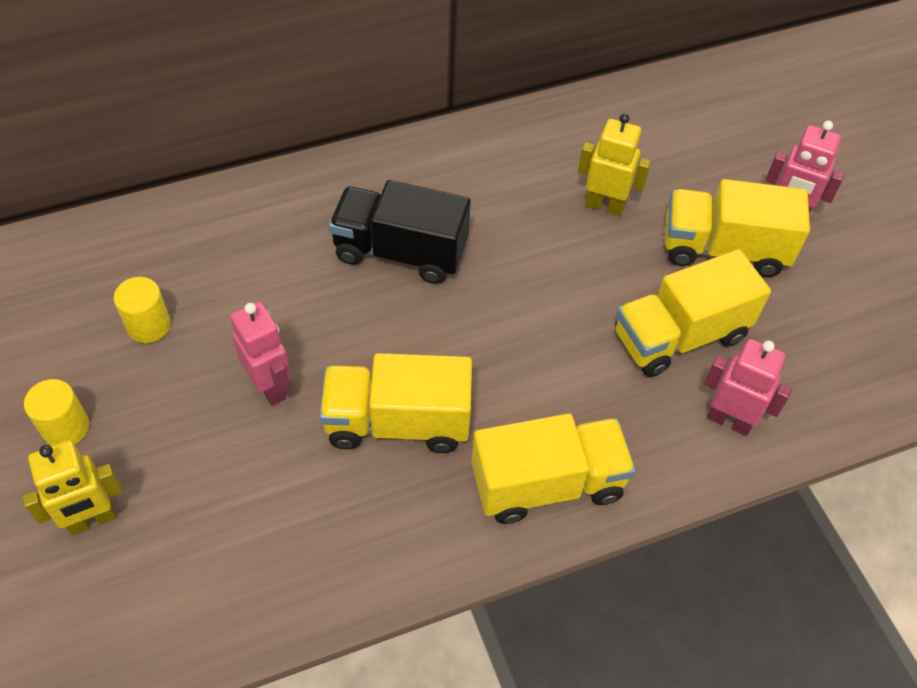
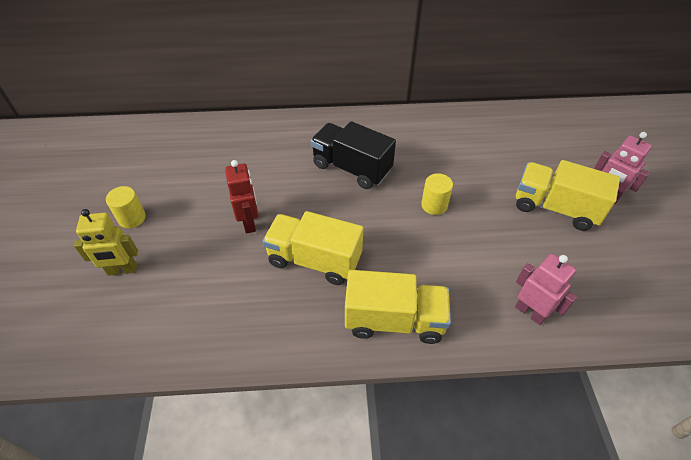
camera: 20 degrees right, 5 degrees down
(149, 325) = (198, 176): yellow cylinder -> yellow cylinder (434, 205)
(270, 386) = (249, 223): pink robot -> red robot
(604, 205) = (484, 168): yellow robot -> none
(680, 336) = (510, 252): yellow truck -> none

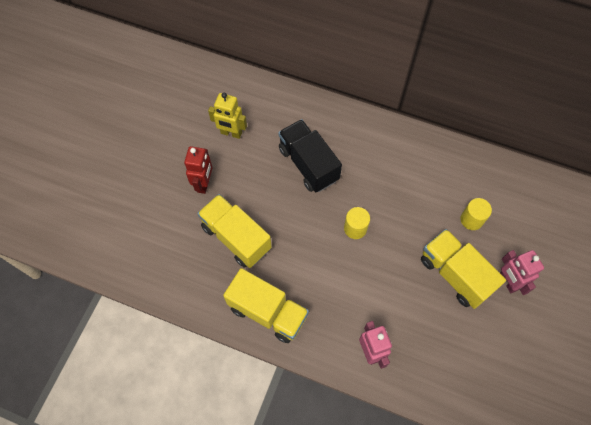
camera: 25 degrees right, 15 degrees up
(122, 270) = (100, 187): yellow robot -> yellow robot (231, 133)
(132, 218) = (122, 143): yellow cylinder -> yellow cylinder (471, 219)

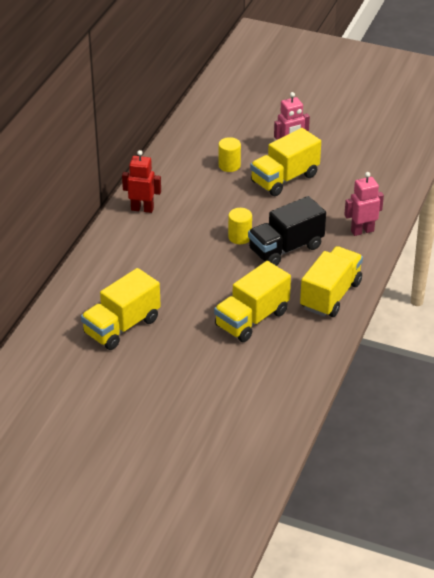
camera: 90 degrees left, 25 degrees down
(204, 184) = (187, 346): red robot -> red robot (142, 209)
(231, 133) = (122, 326): yellow robot -> yellow truck
(308, 164) = (165, 268): black truck -> black truck (286, 248)

